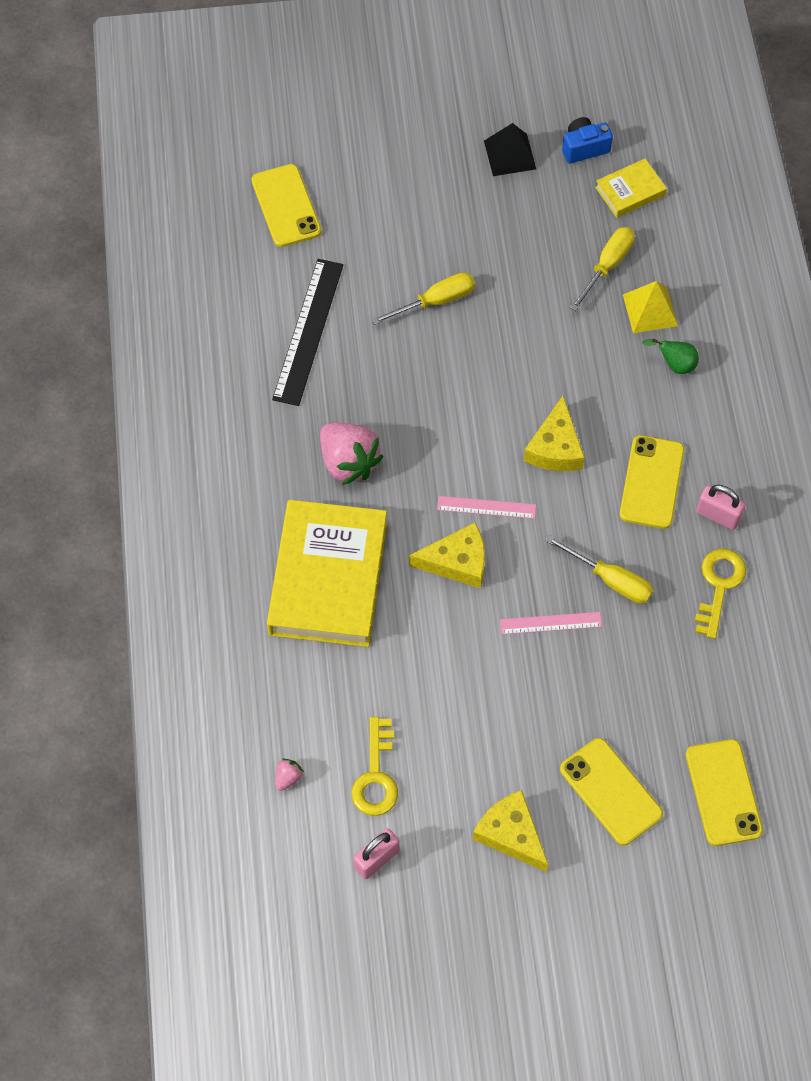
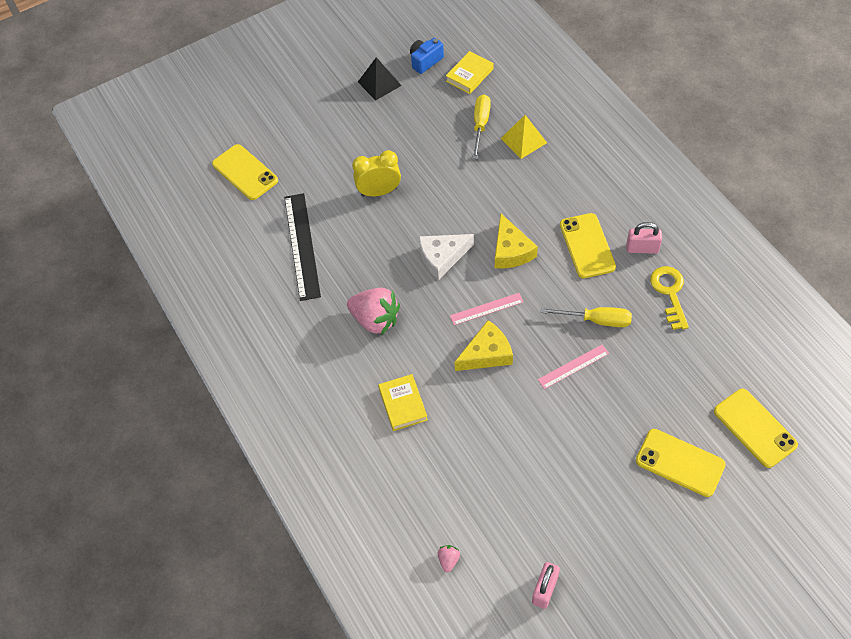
camera: 20 degrees left, 5 degrees down
(328, 578) = (403, 404): yellow book -> yellow book, size x0.46
(376, 775) = (511, 528): yellow key -> none
(435, 301) = (379, 192): yellow screwdriver -> yellow clock
(467, 419) = (442, 257): none -> white cheese
(511, 834) = (629, 525): yellow cheese -> none
(674, 364) = (559, 167): green pear -> none

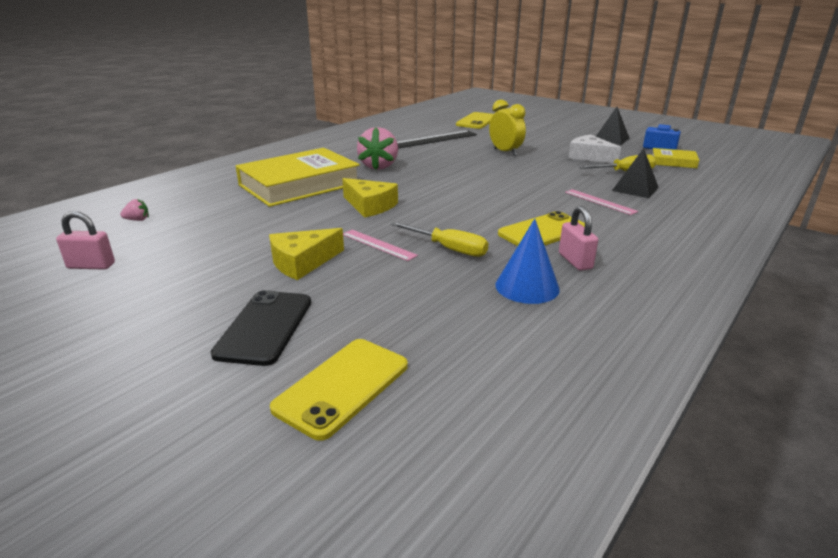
camera: 65 degrees right, 30 degrees down
(403, 404) = (299, 184): yellow book -> yellow book, size x2.18
(442, 257) = (462, 178): white cheese -> white cheese (589, 157)
(486, 309) = (421, 199): pink ruler -> pink ruler (600, 201)
(511, 250) = (497, 200): yellow cheese -> yellow cheese (302, 262)
(523, 140) = (635, 189): yellow pyramid -> black pyramid
(596, 320) = (448, 248): yellow screwdriver -> yellow screwdriver turned 45 degrees counterclockwise
(670, 293) = (527, 287): yellow key -> blue cone
(680, 463) = (264, 327): yellow phone -> black phone

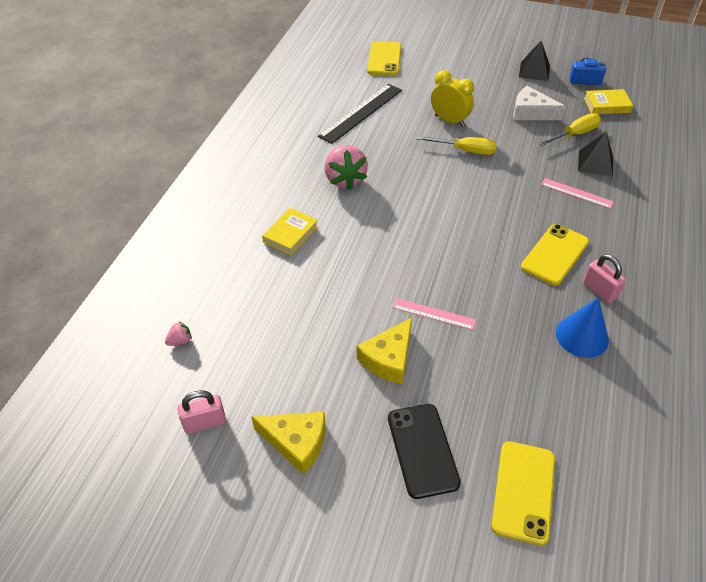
camera: 20 degrees left, 20 degrees up
(299, 184) = (291, 234): yellow book -> yellow book, size x0.46
(370, 206) = (385, 254): yellow cheese -> yellow cheese (296, 442)
(448, 248) = (494, 302): yellow screwdriver -> yellow screwdriver (465, 150)

